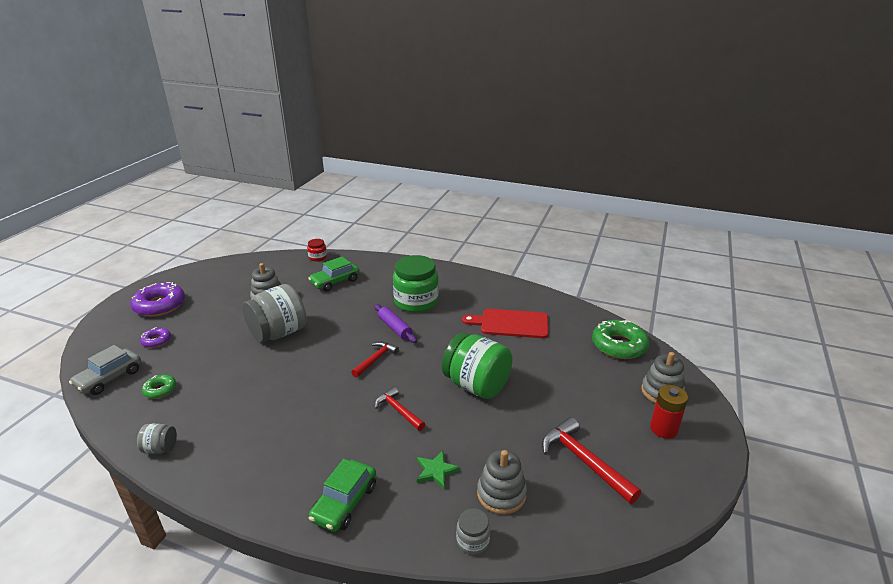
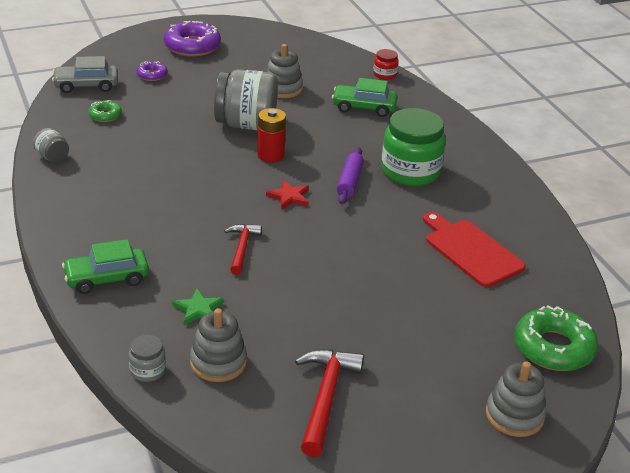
camera: 45 degrees right, 5 degrees up
(375, 359) = (289, 197): red hammer -> red star
(476, 385) = (339, 276): green jar -> none
(663, 429) = (451, 439): red battery -> red battery (270, 155)

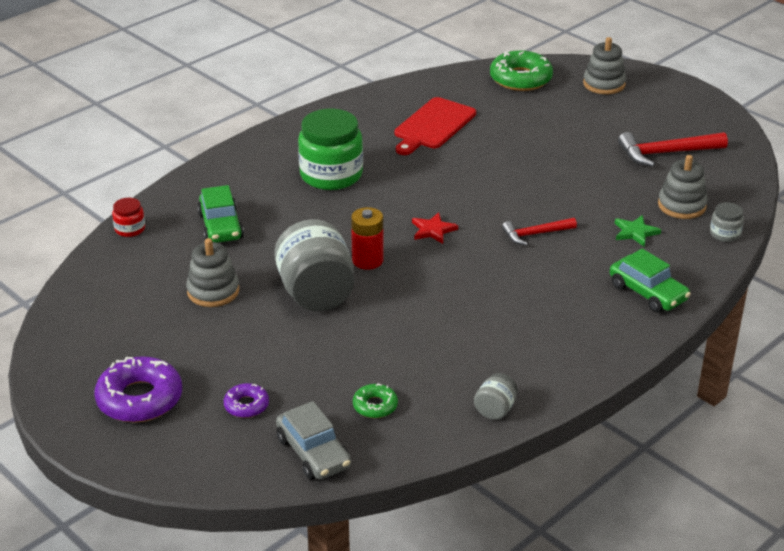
camera: 110 degrees left, 0 degrees up
(349, 182) = (378, 203): purple rolling pin -> none

